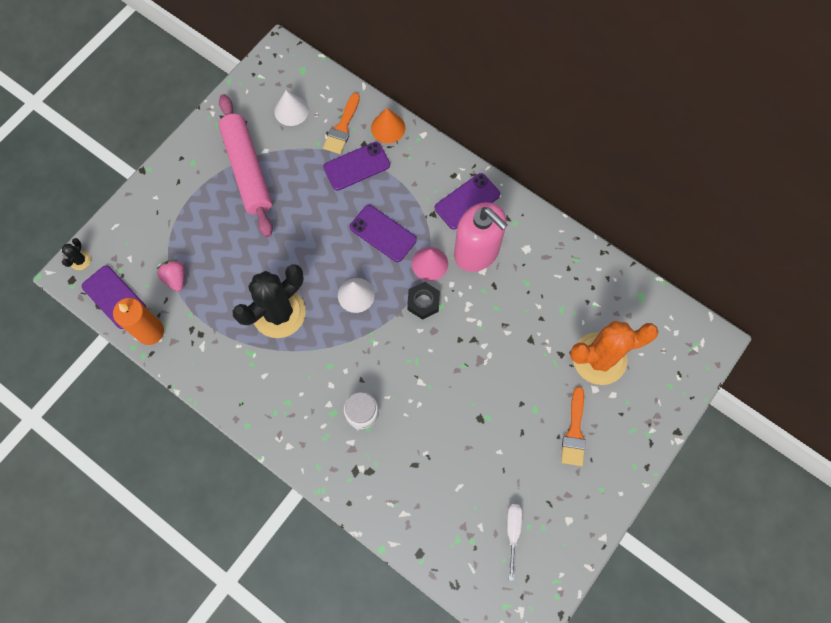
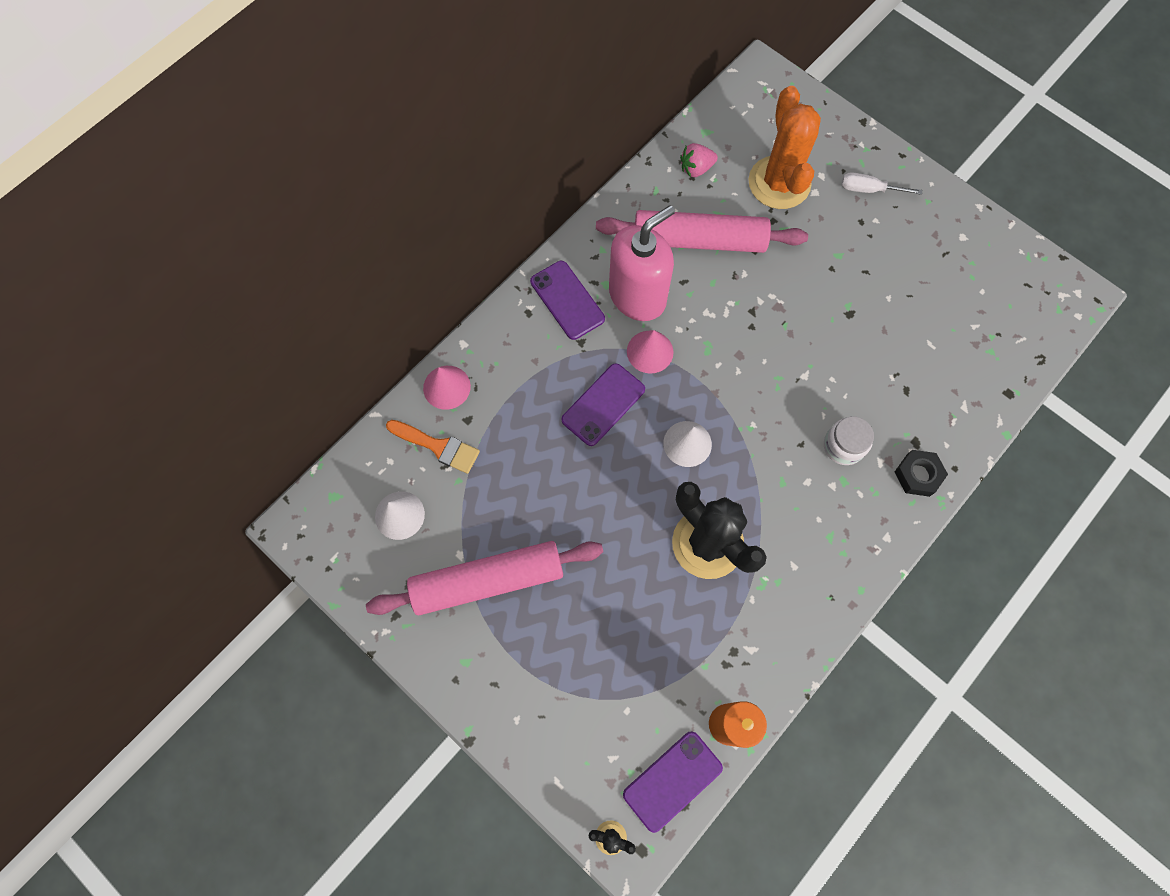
camera: 85 degrees left, 0 degrees up
(176, 278) = (648, 687): pink strawberry -> pink strawberry (696, 168)
(356, 166) = (500, 431): purple phone -> none
(388, 128) = (446, 387): orange cone -> pink cone
(423, 302) = (701, 363): black nut -> black nut (918, 475)
(512, 532) = (979, 294): white screwdriver -> white screwdriver (869, 189)
(533, 295) = (699, 240): none -> pink rolling pin
(574, 431) = (864, 219): orange brush -> none

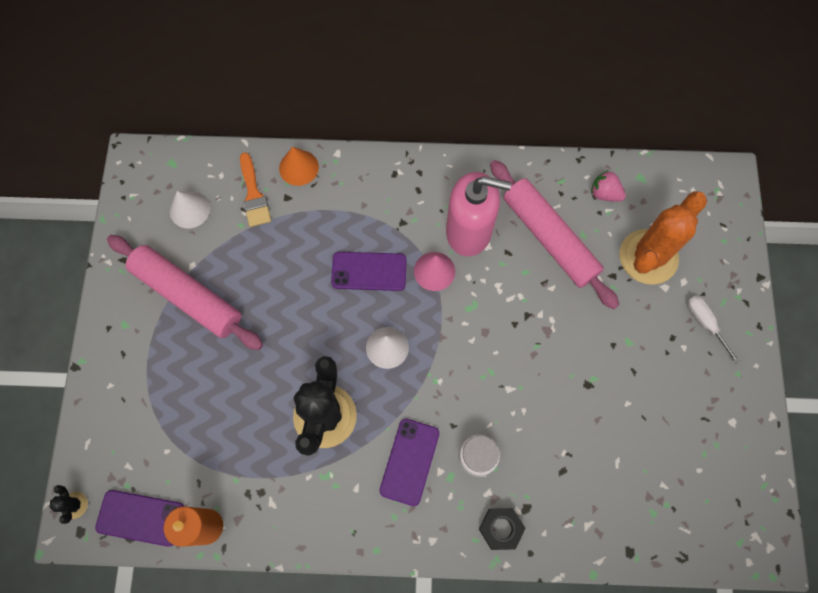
camera: 50 degrees right, 0 degrees up
(446, 387) = (298, 167): pink cone -> orange cone
(567, 300) = (425, 190): purple phone -> purple phone (409, 461)

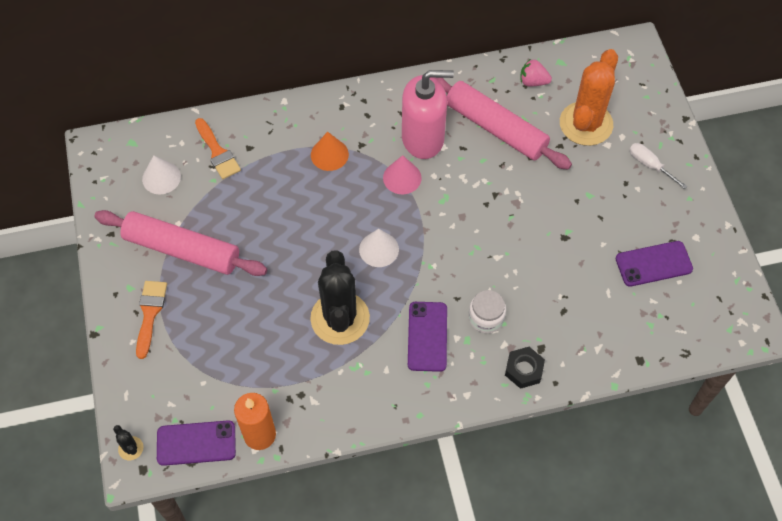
camera: 15 degrees left, 10 degrees down
(136, 359) = (150, 314): none -> orange brush
(298, 167) = (252, 120): orange cone -> orange cone (329, 154)
(369, 271) = (343, 191): purple phone -> purple phone (653, 264)

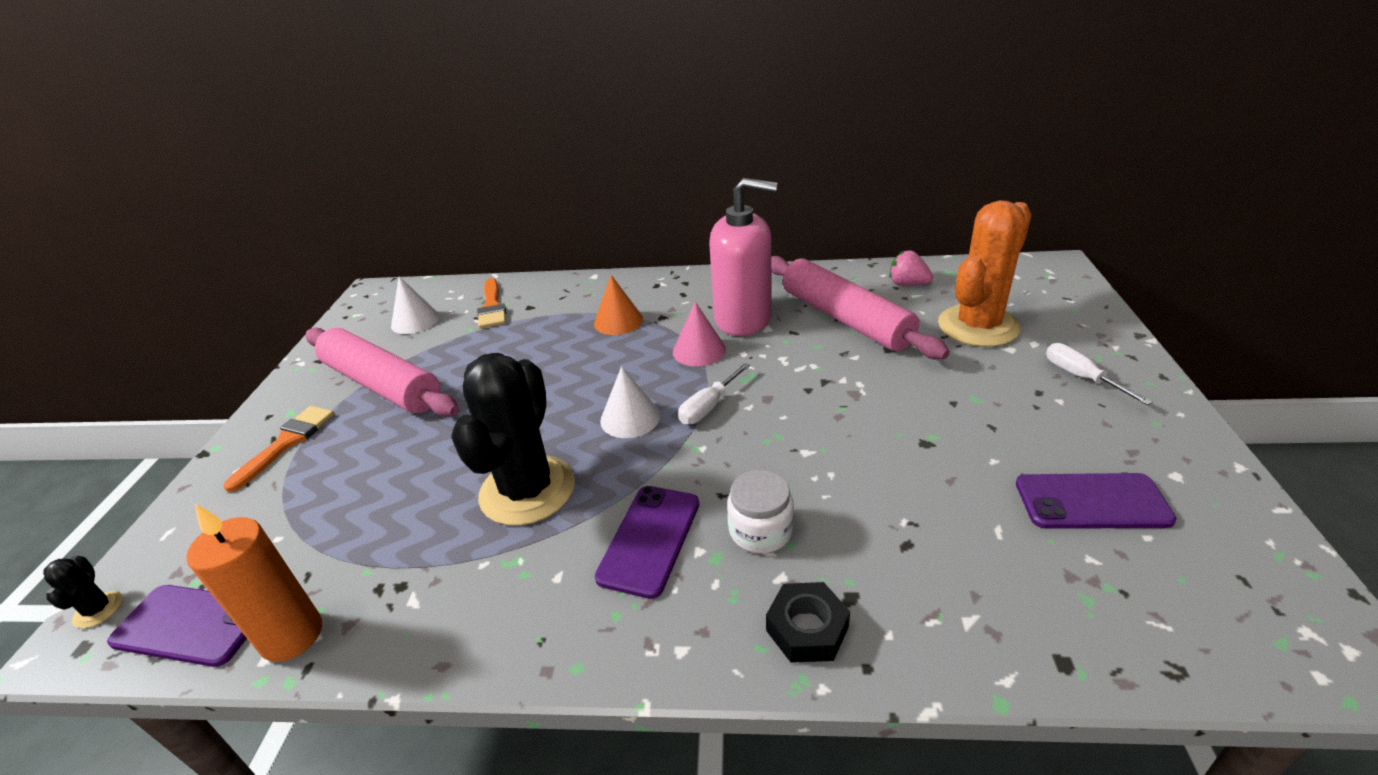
camera: 20 degrees right, 25 degrees down
(427, 230) = (709, 406): none -> white screwdriver

